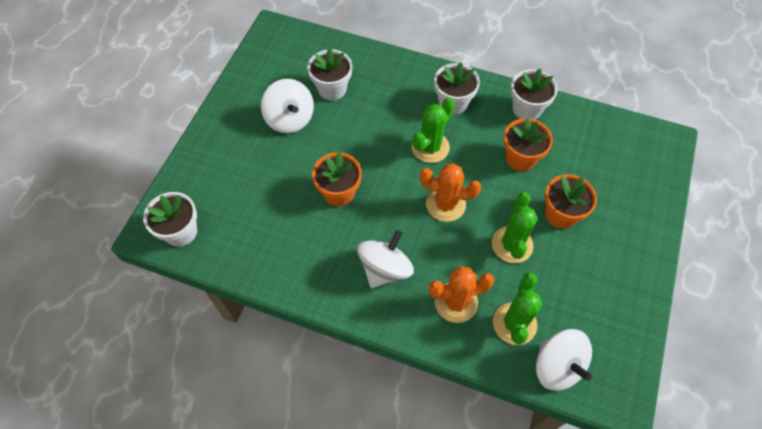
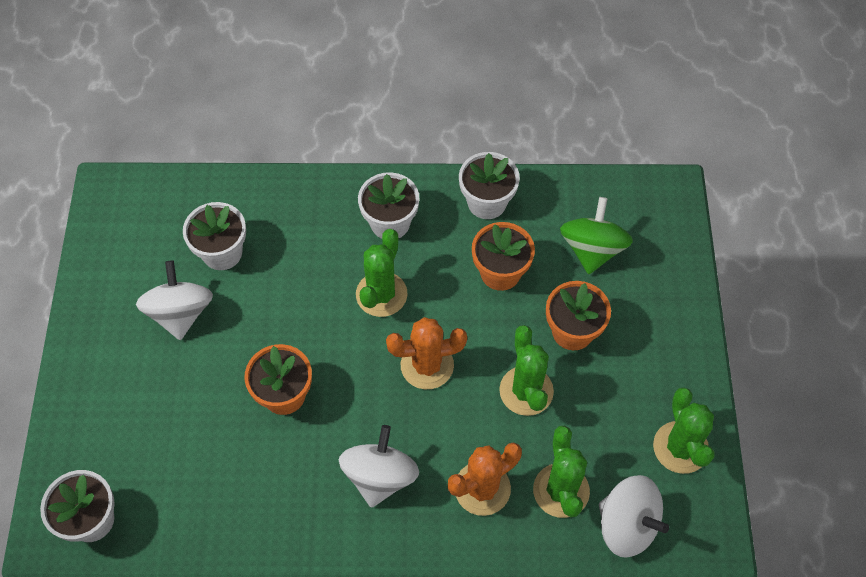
camera: 20 degrees left, 0 degrees up
(290, 119) = (180, 313): white spinning top -> white spinning top turned 135 degrees counterclockwise
(594, 163) = (592, 249): none -> green spinning top
(618, 323) = (680, 447): none -> green cactus

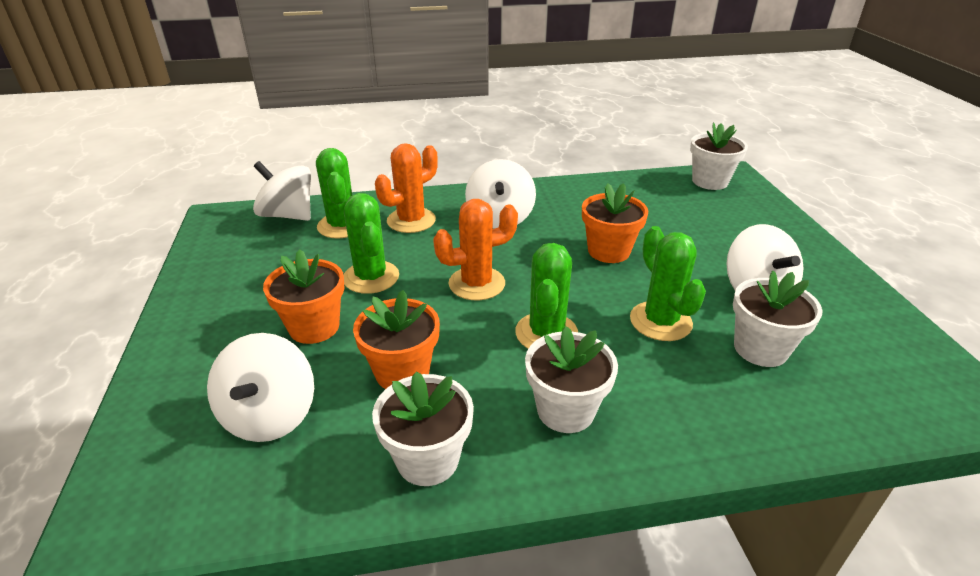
camera: 170 degrees right, 25 degrees down
(592, 249) = (270, 415): green spinning top -> white spinning top
(680, 447) = (222, 258): green cactus -> green cactus (660, 321)

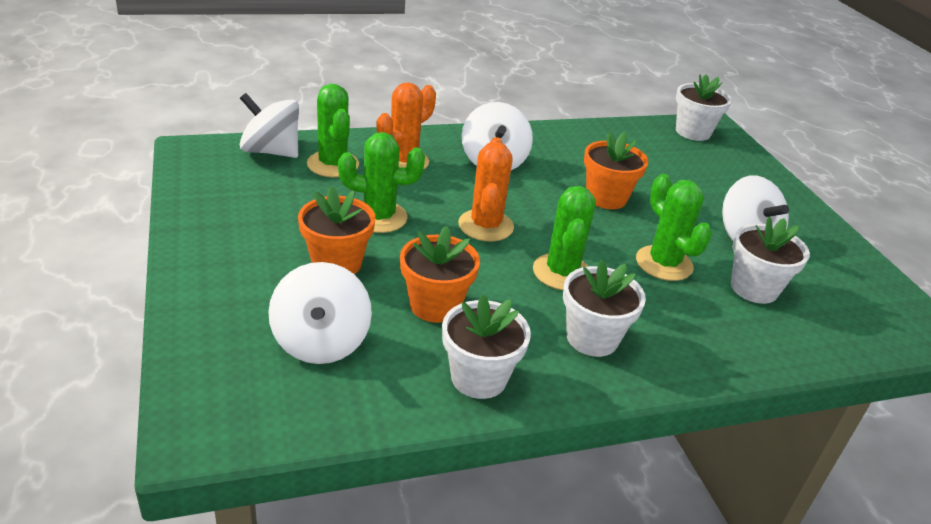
camera: 10 degrees left, 0 degrees up
(371, 277) = (379, 217): green cactus -> green cactus turned 60 degrees counterclockwise
(476, 283) = (485, 226): orange cactus -> orange cactus turned 60 degrees counterclockwise

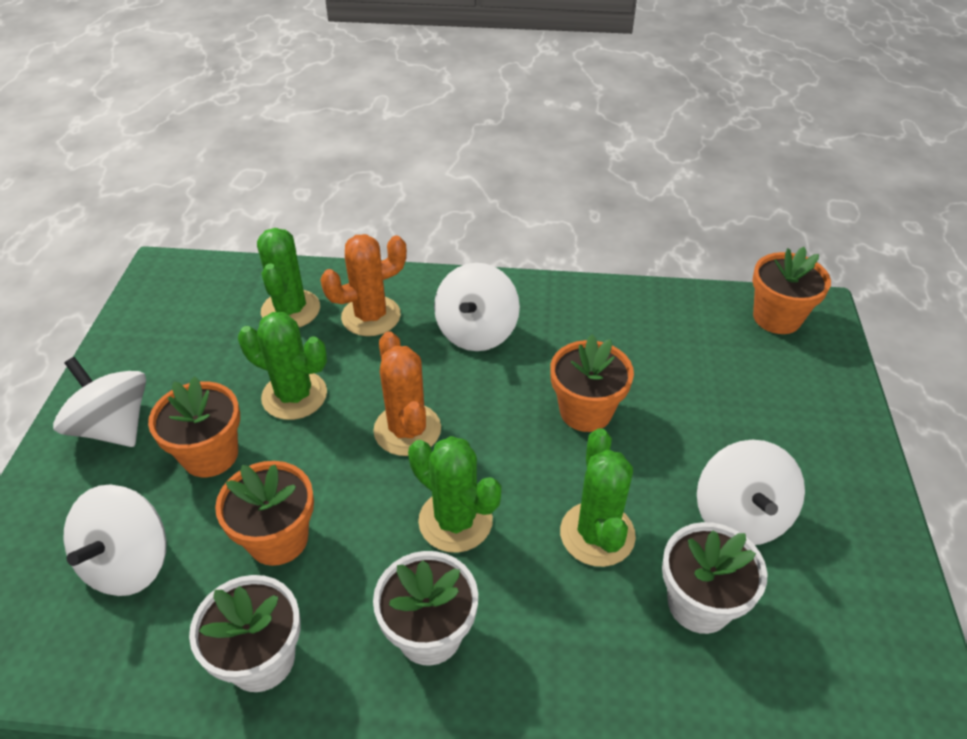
camera: 25 degrees right, 10 degrees up
(271, 151) = (237, 282): white spinning top -> white spinning top (114, 427)
(485, 226) = (407, 430): orange cactus -> orange cactus turned 45 degrees counterclockwise
(562, 272) = (455, 521): green cactus -> green cactus turned 75 degrees counterclockwise
(693, 132) = (777, 317): white flower pot -> orange flower pot

